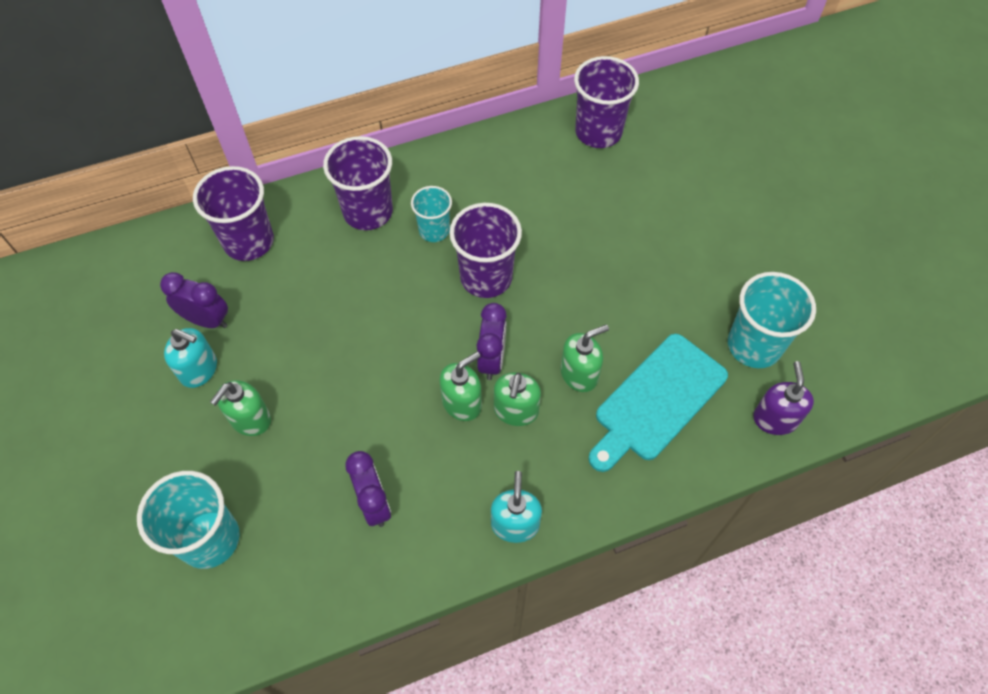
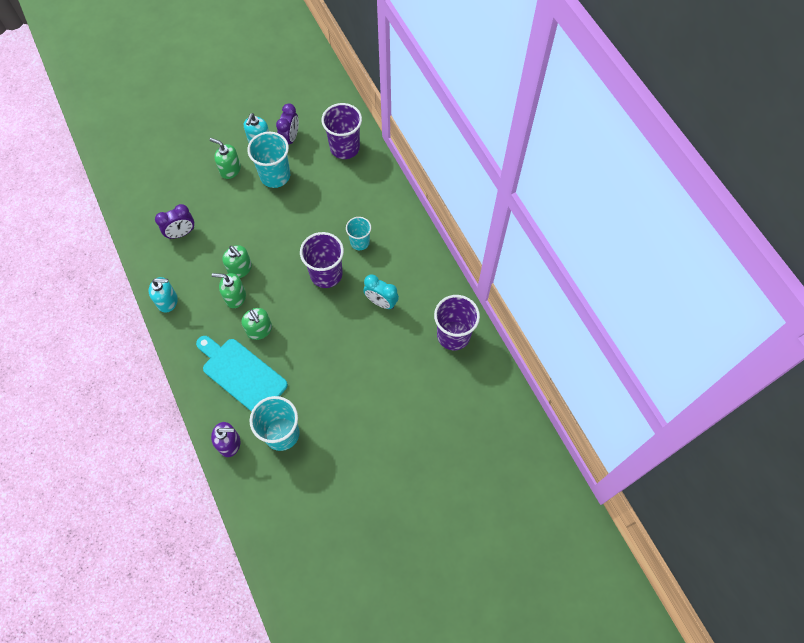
camera: 85 degrees right, 5 degrees up
(209, 539) = (165, 165): turquoise cup -> turquoise cup (275, 176)
(368, 212) = (371, 204): purple cup -> none
(492, 360) = (268, 282): purple clock -> none
(541, 210) = (381, 302): none -> turquoise clock

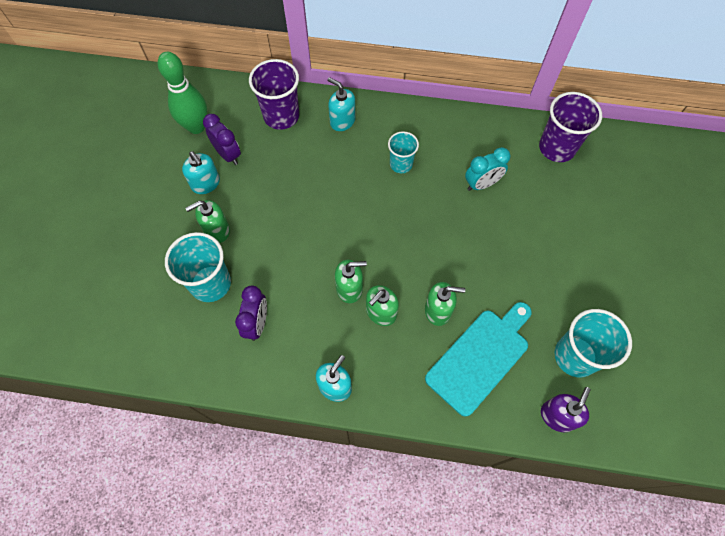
camera: 55 degrees left, 0 degrees up
(241, 374) = (480, 357): turquoise cutting board -> turquoise cutting board turned 150 degrees clockwise
(275, 176) = (261, 193): turquoise cup -> turquoise cup (210, 283)
(298, 107) = (196, 127): none -> green bowling pin
(326, 274) = (416, 213): purple cup -> none
(369, 185) = (342, 121): none -> turquoise soap dispenser

